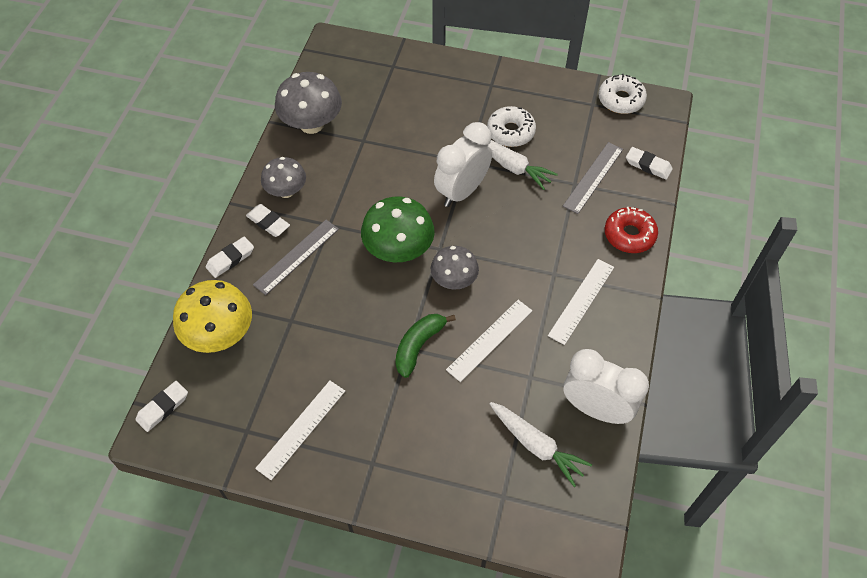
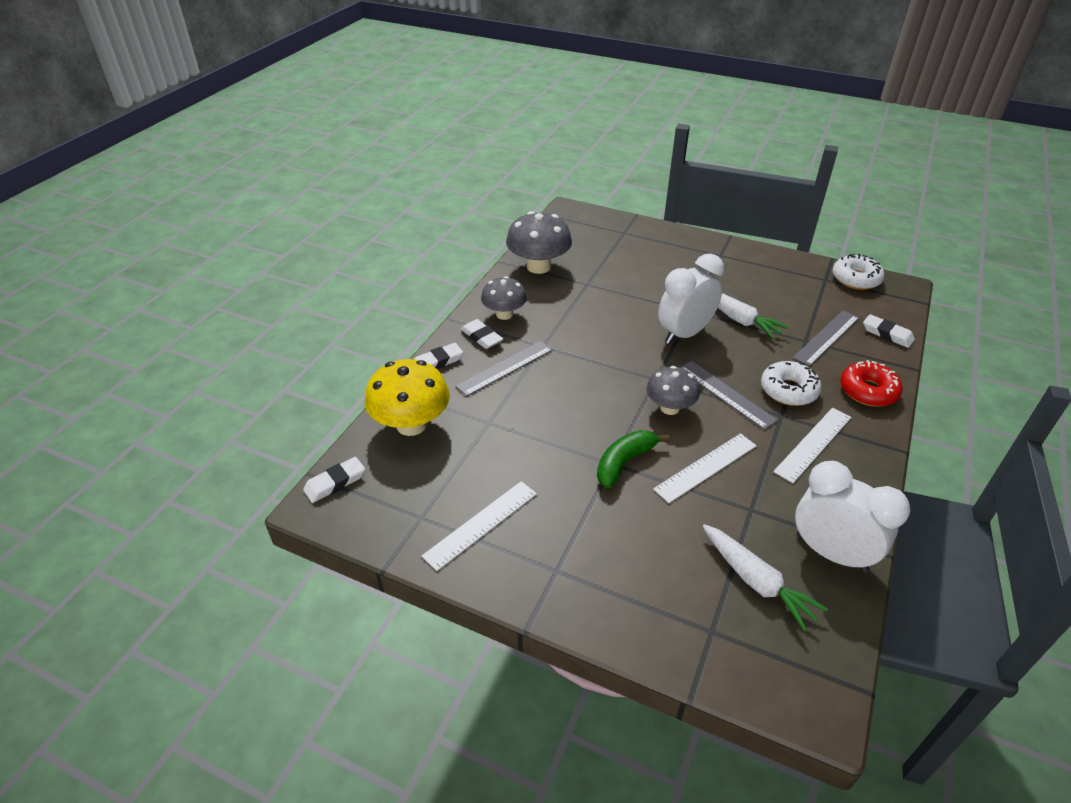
camera: 10 degrees right, 15 degrees down
(398, 250) = (612, 375): green mushroom -> none
(503, 257) = (726, 394): none -> grey ruler
(510, 132) = (739, 292): white donut -> white donut (788, 390)

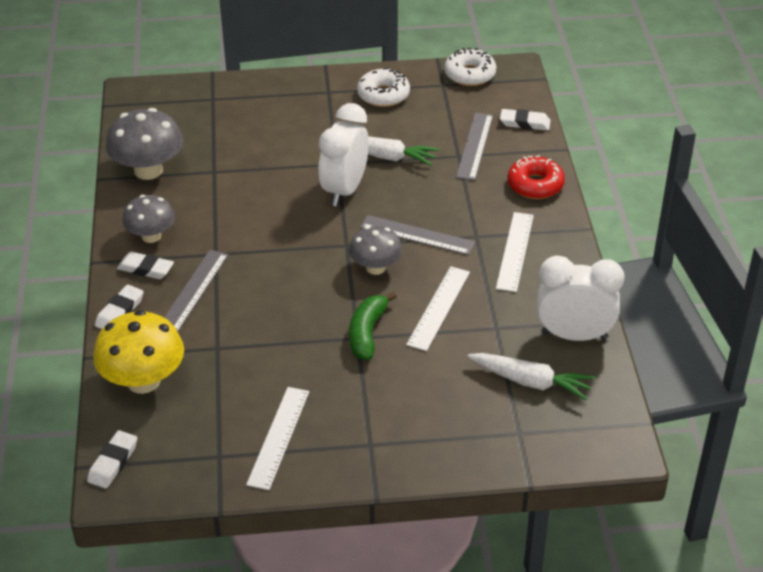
camera: 30 degrees left, 0 degrees up
(788, 390) = (469, 210): white donut -> white donut (383, 95)

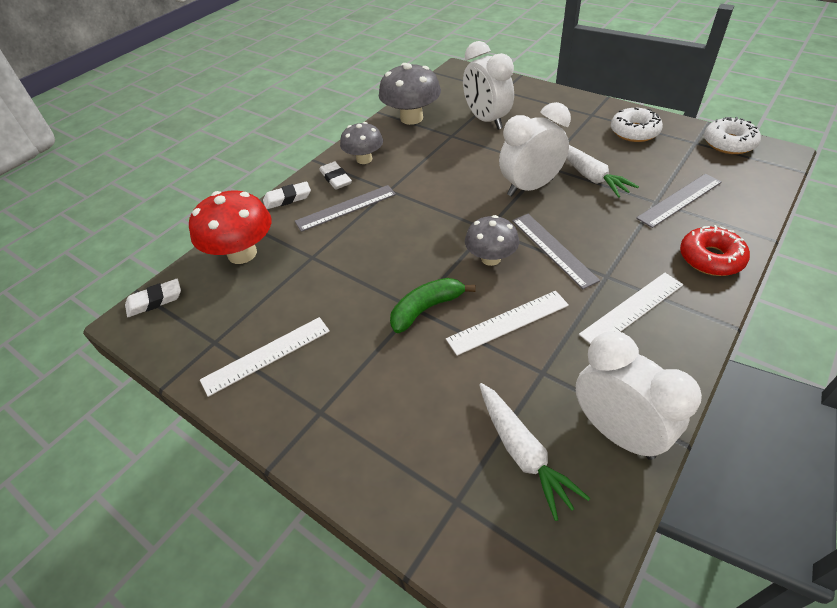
camera: 45 degrees right, 5 degrees up
(143, 381) = (242, 253): yellow mushroom -> red mushroom
(232, 140) = (486, 120): none -> white clock
(524, 123) = (749, 200): white eraser -> none

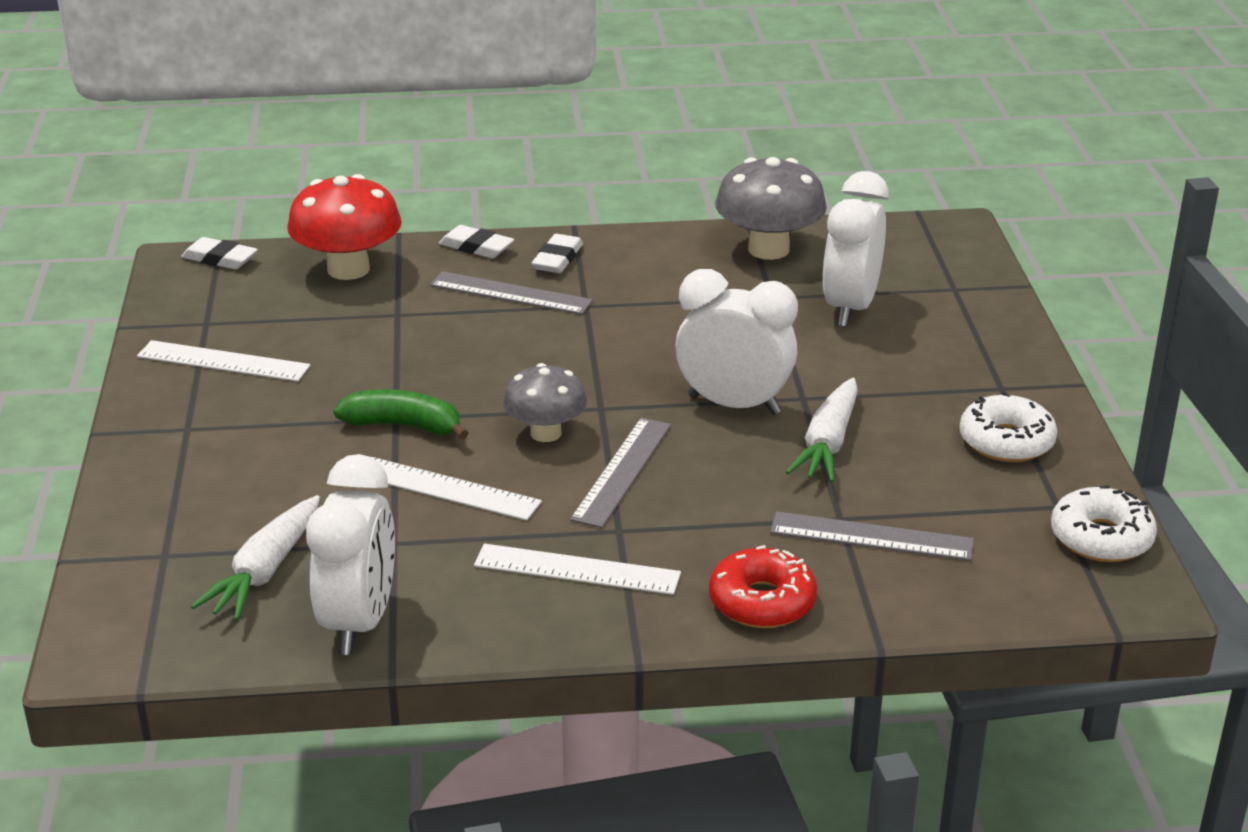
camera: 45 degrees right, 15 degrees down
(364, 159) = (624, 259): grey mushroom -> none

